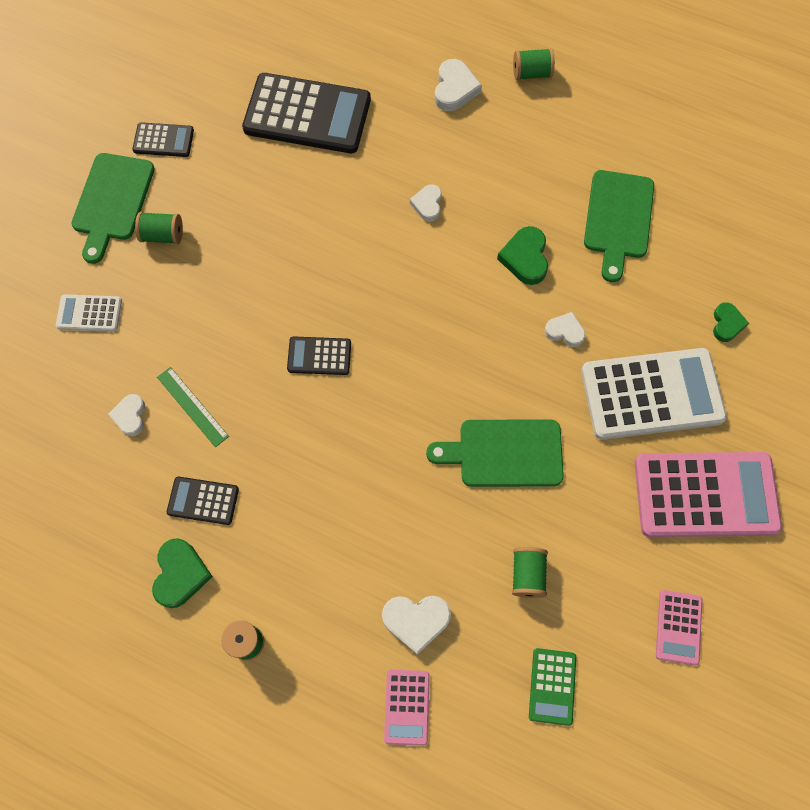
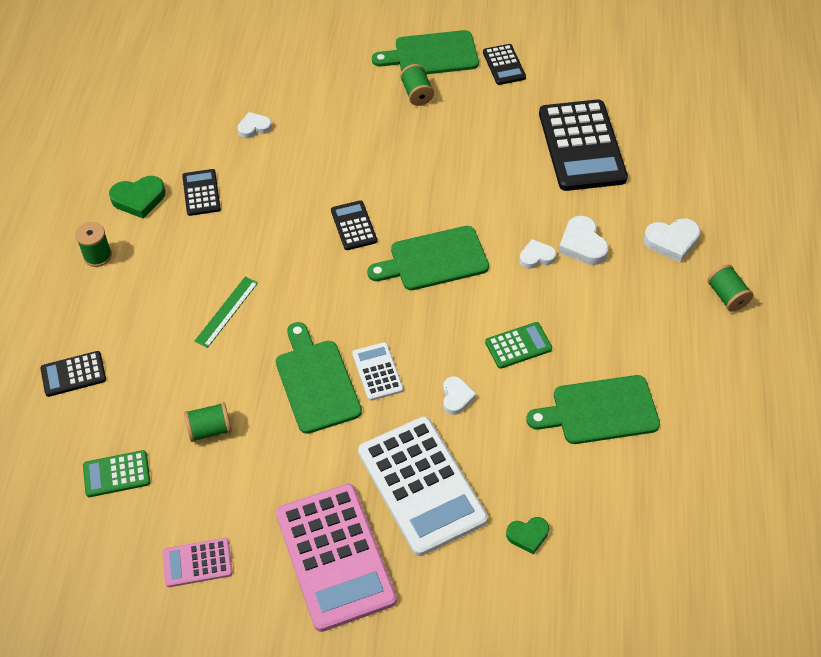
camera: 70 degrees right, 15 degrees down
(89, 313) = (329, 75): white calculator -> white calculator (377, 372)
(192, 406) = (276, 161): green ruler -> green ruler (226, 311)
(395, 295) = (434, 260): none -> green cutting board
(407, 707) = (73, 374): pink calculator -> black calculator
(416, 621) = (146, 360): white heart -> white heart (582, 244)
(525, 258) = (518, 346): green heart -> green calculator

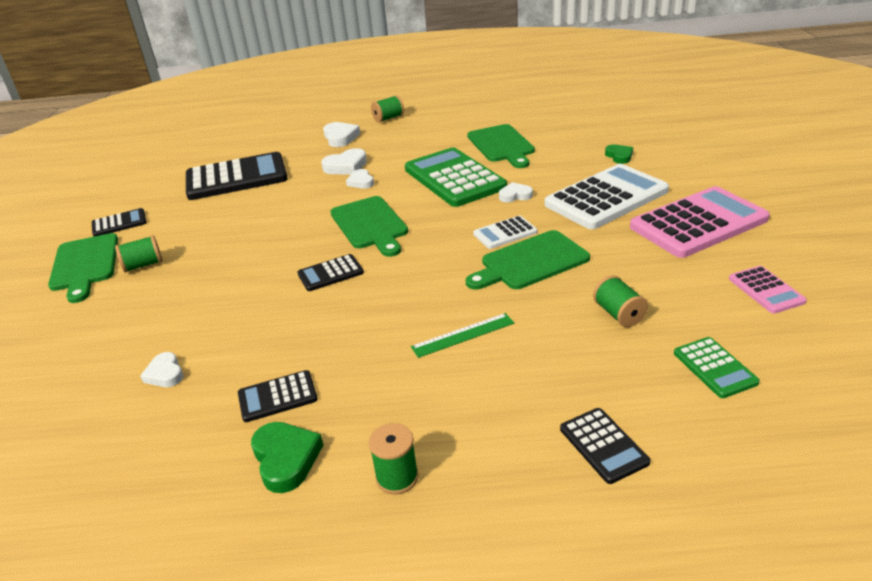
camera: 95 degrees left, 20 degrees down
(226, 311) = (463, 335): green ruler -> green ruler turned 45 degrees counterclockwise
(518, 346) = (454, 178): green calculator -> green calculator, size x2.09

